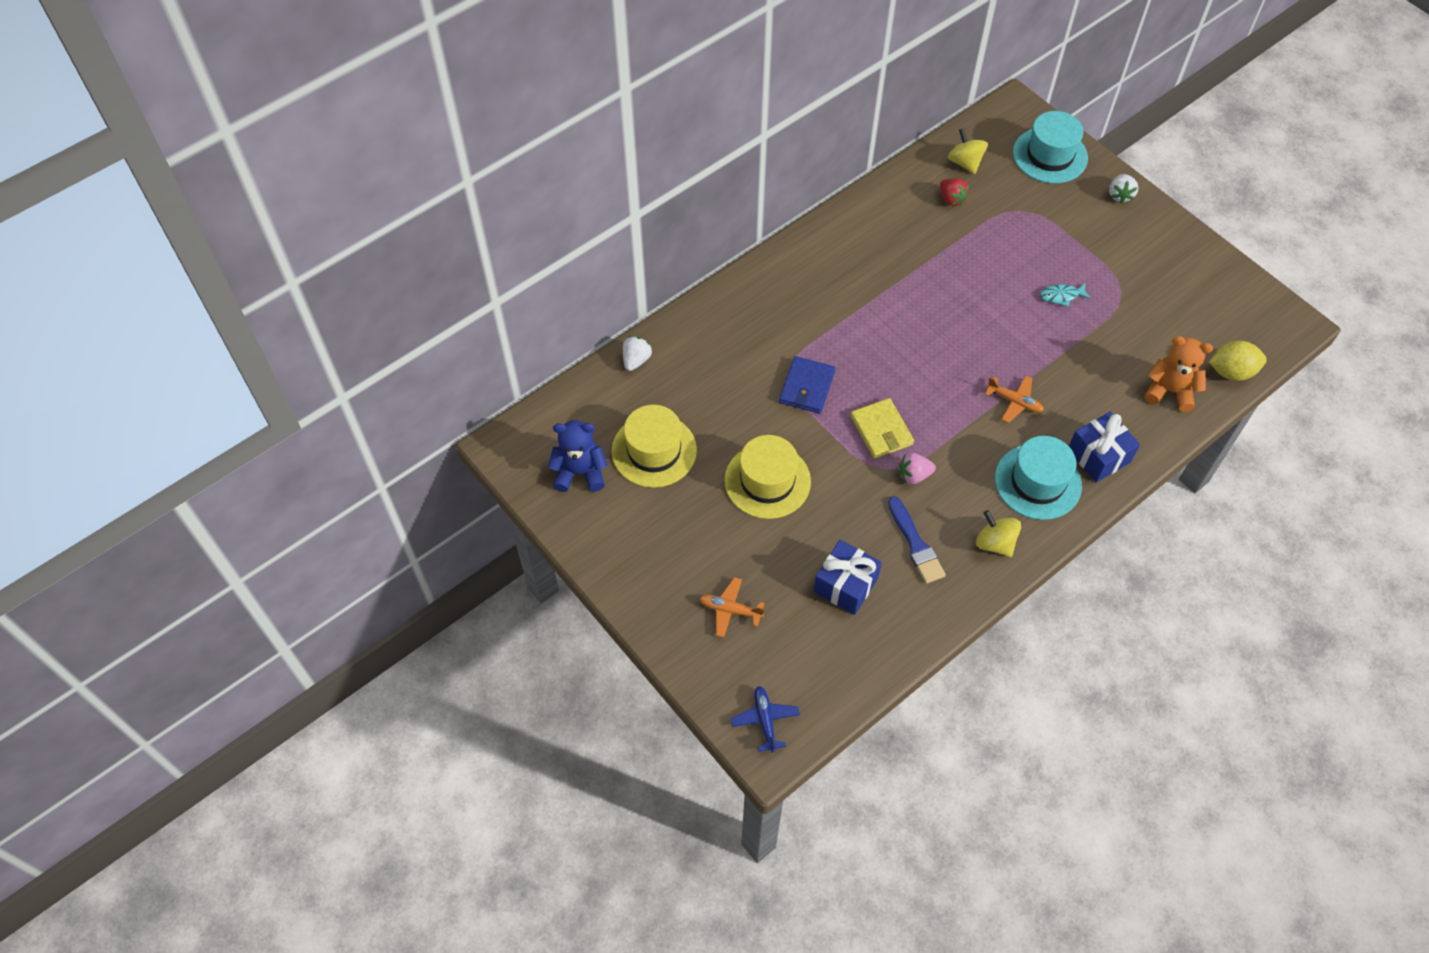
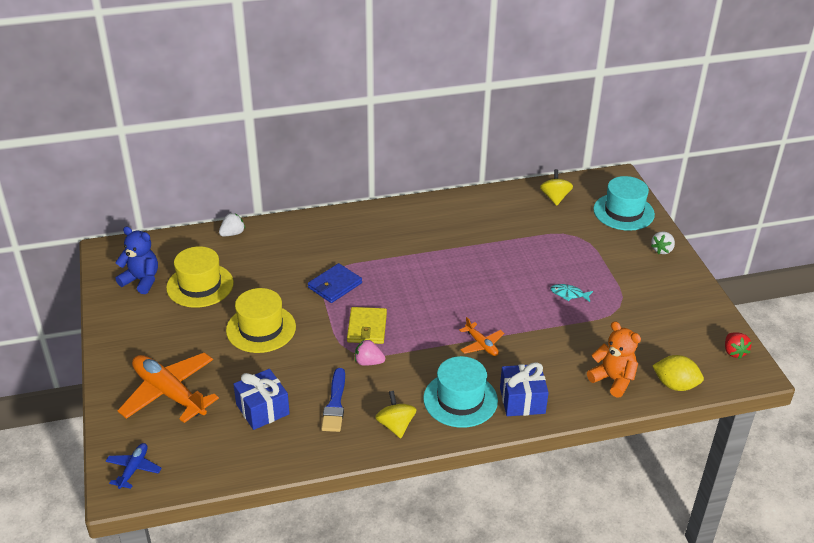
camera: 25 degrees right, 20 degrees down
(730, 610) = (169, 393): orange plane -> orange plane, size x2.03
(951, 199) = (528, 215): red strawberry -> red strawberry (734, 352)

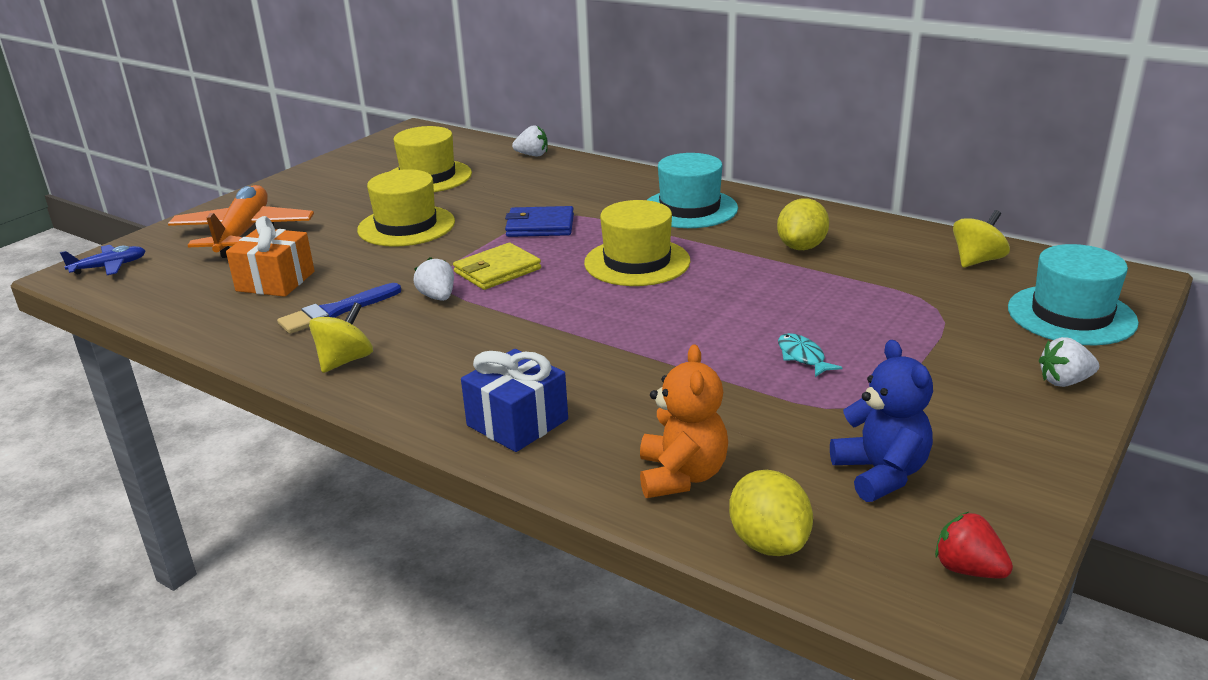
camera: 50 degrees right, 10 degrees down
(141, 280) = (394, 156): blue teddy bear -> blue teddy bear (881, 473)
(262, 409) = (275, 281): blue gift -> orange gift
(368, 362) = (438, 297): pink strawberry -> white strawberry
(423, 281) = (637, 262): none -> yellow hat
(460, 399) = (453, 379): turquoise hat -> turquoise hat (689, 209)
(478, 229) = (801, 247): none -> yellow lemon
(481, 344) = (584, 345): orange plane -> none
(734, 352) = (968, 569): red strawberry -> red strawberry turned 90 degrees clockwise

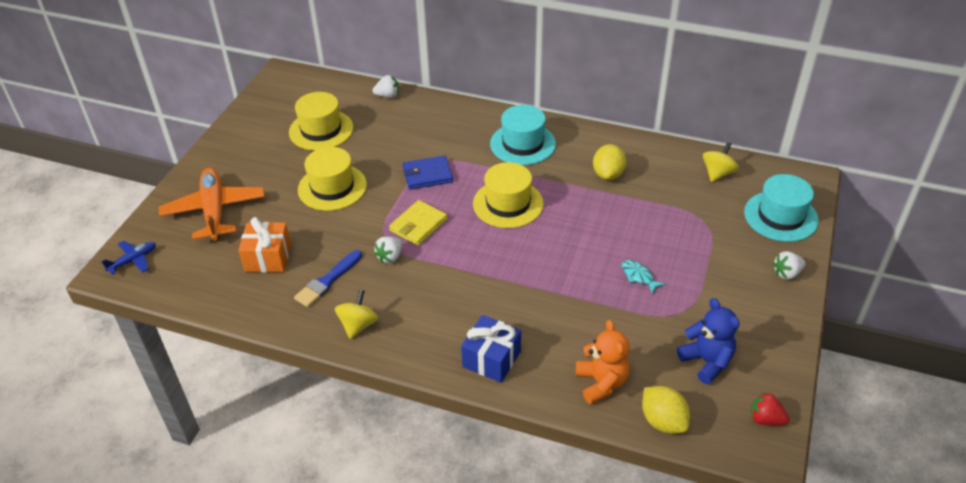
camera: 15 degrees left, 15 degrees up
(438, 297) = (390, 257): white strawberry -> white strawberry turned 105 degrees counterclockwise

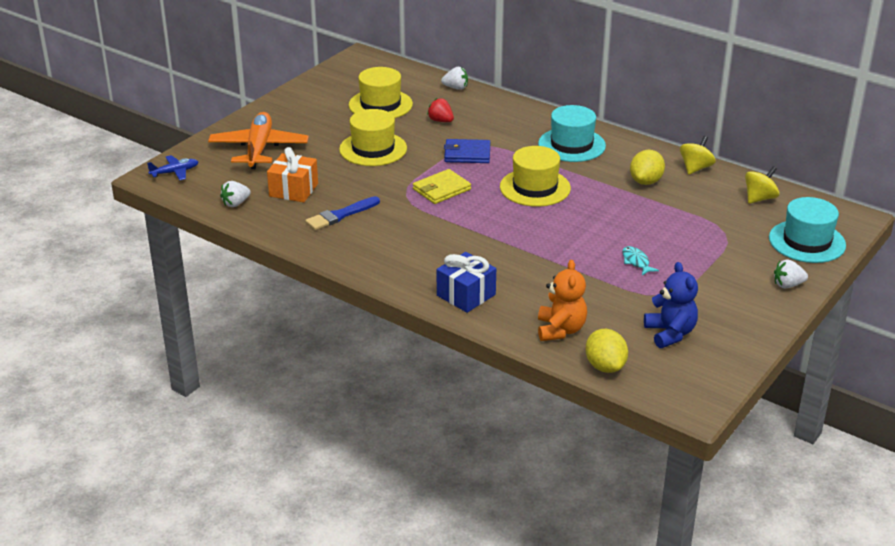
camera: 15 degrees right, 10 degrees down
(358, 325) = (355, 250): yellow spinning top -> yellow spinning top (695, 168)
(390, 257) = (405, 208): white strawberry -> white strawberry (236, 203)
(765, 419) = (705, 383): red strawberry -> red strawberry (440, 121)

